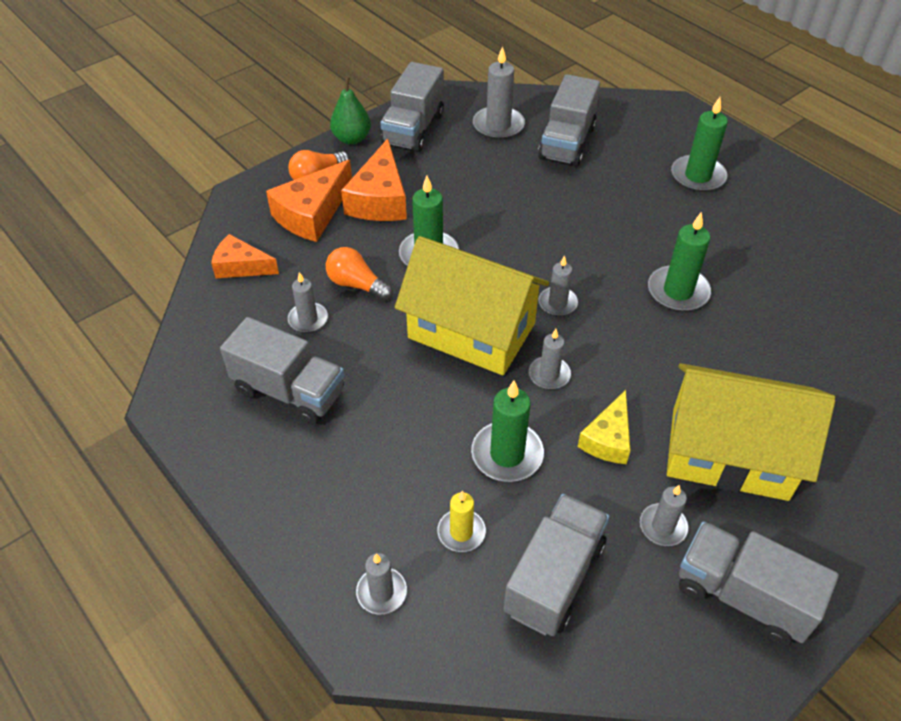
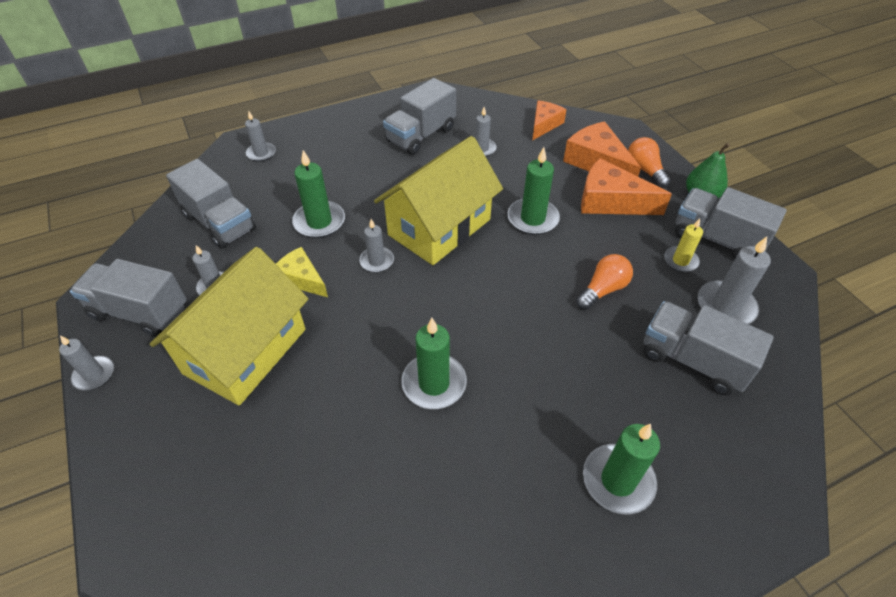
camera: 105 degrees right, 0 degrees up
(356, 284) = (509, 175): orange light bulb -> orange light bulb (603, 290)
(461, 532) = (276, 190): yellow candle -> yellow candle (680, 261)
(557, 303) = (450, 286): grey candle -> grey candle (94, 374)
(742, 596) = (140, 312): grey truck -> grey truck turned 120 degrees counterclockwise

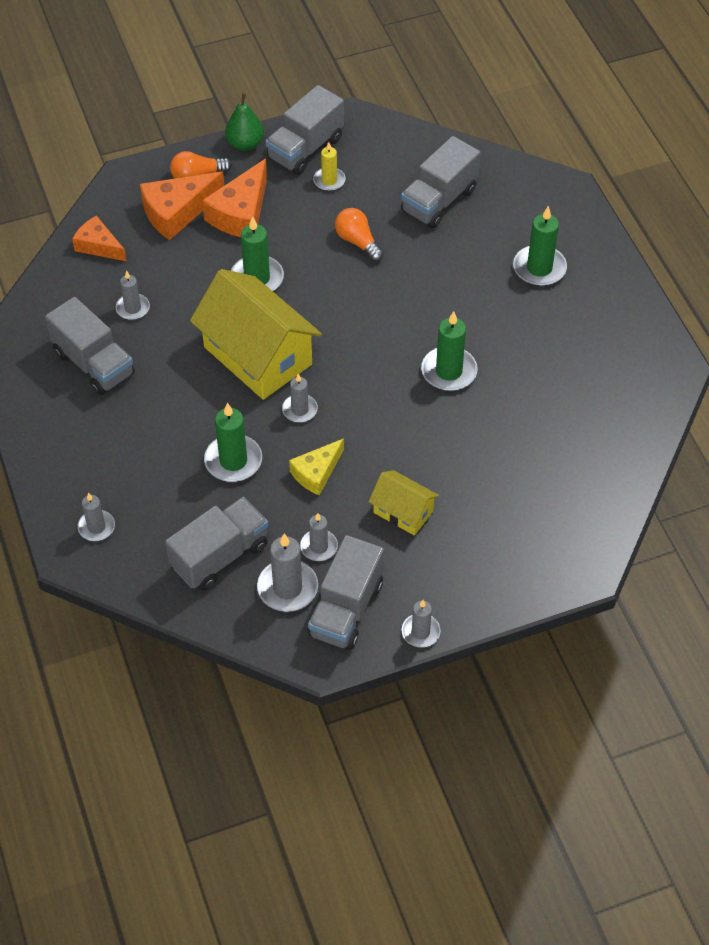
camera: 85 degrees left, 5 degrees up
(245, 351) = (403, 512): yellow house -> yellow house, size x0.51
(725, 306) = (385, 165): grey candle -> grey candle (287, 588)

